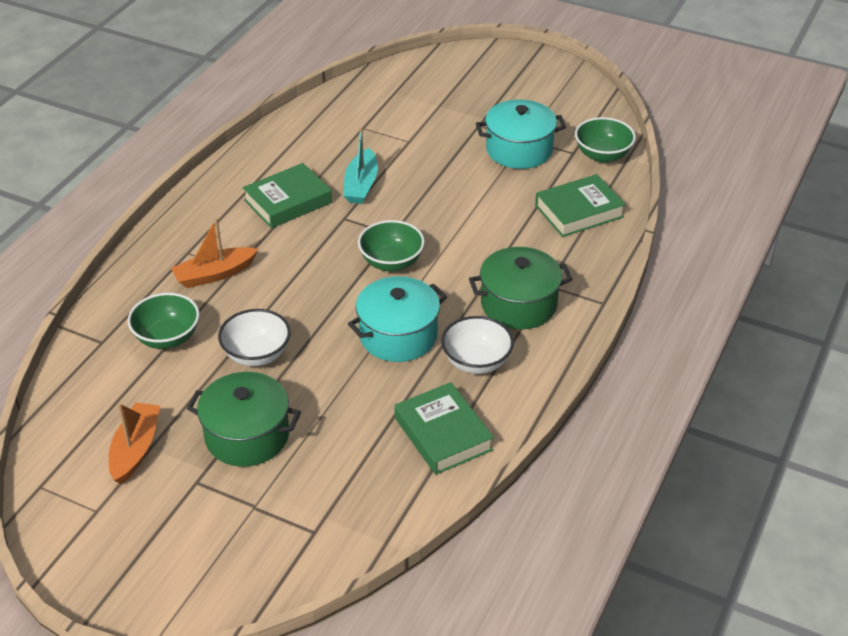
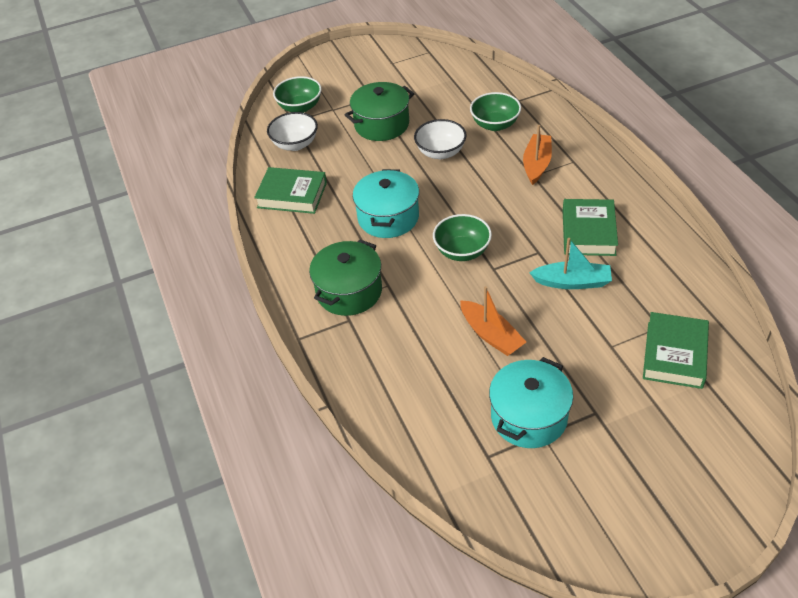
camera: 135 degrees right, 5 degrees up
(135, 449) = (418, 86): orange boat -> orange boat (491, 335)
(361, 185) = (572, 282): turquoise boat -> turquoise boat turned 135 degrees clockwise
(476, 362) = (325, 240): white bowl -> white bowl (295, 144)
(579, 211) = (406, 399): green book -> green book (674, 354)
(602, 155) = (463, 477): green bowl -> green bowl (300, 107)

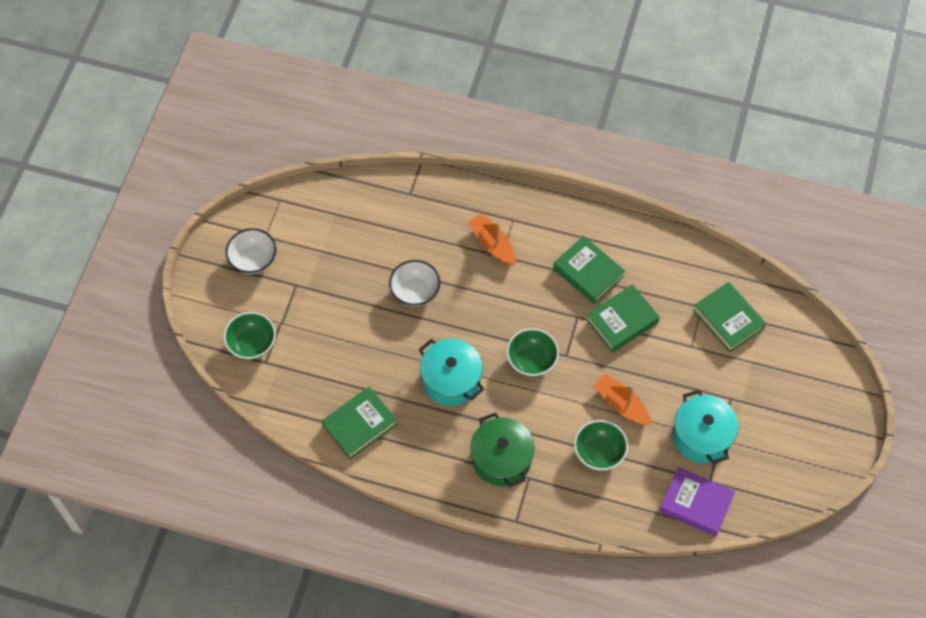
camera: 55 degrees left, 15 degrees up
(295, 144) = (298, 381): white bowl -> white bowl (253, 260)
(382, 124) = (339, 304): green pot -> none
(451, 461) = (696, 504): none -> purple book
(491, 335) = (621, 404): orange boat -> orange boat turned 135 degrees counterclockwise
(495, 124) = (421, 232): green bowl -> green bowl (599, 453)
(572, 282) = (622, 321): turquoise boat -> green book

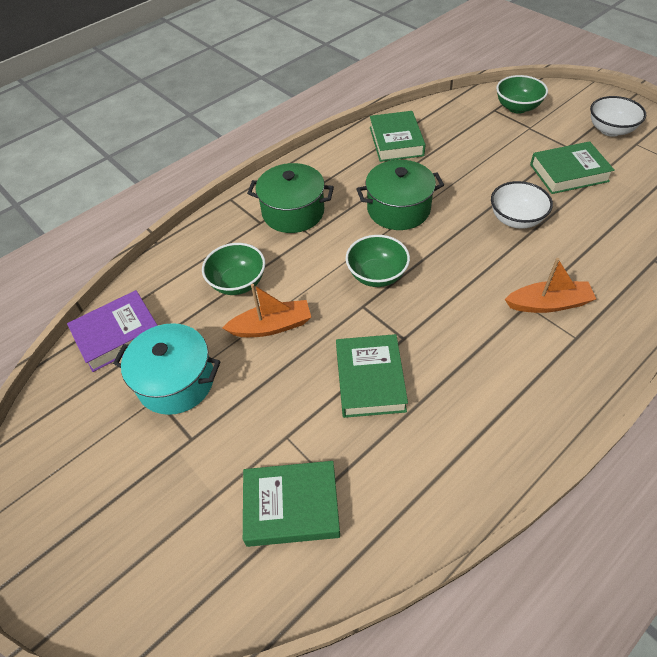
camera: 125 degrees right, 10 degrees down
(451, 380) = (398, 209): turquoise pot -> green pot
(588, 273) = (458, 379): green book -> green book (568, 173)

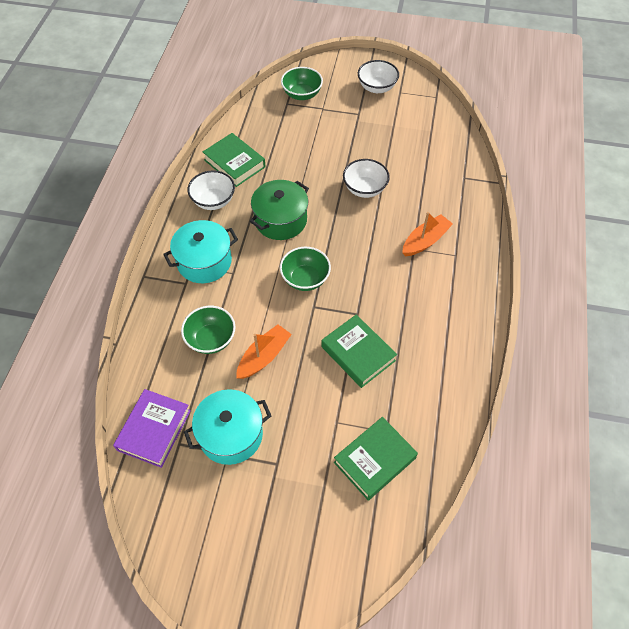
camera: 40 degrees left, 5 degrees up
(293, 212) = (204, 262): green pot -> turquoise pot
(348, 164) = (213, 201): none -> white bowl
(568, 173) = (373, 135): green book -> none

